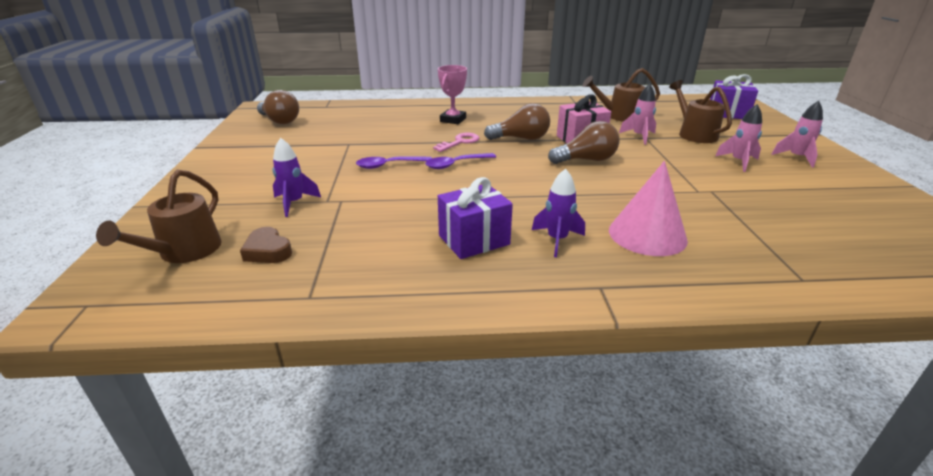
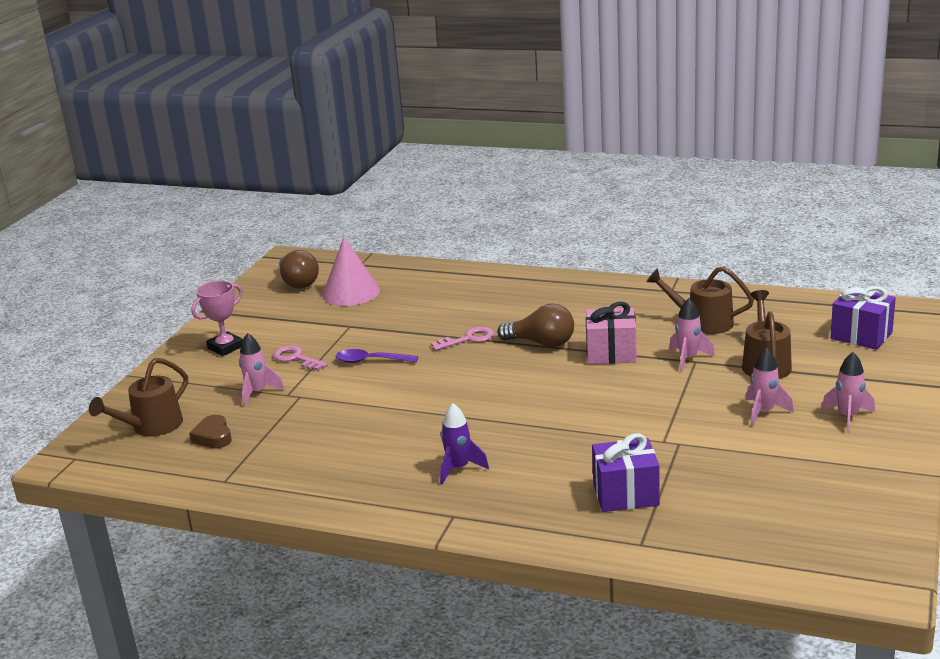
camera: 25 degrees right, 5 degrees down
(294, 203) = (257, 393): purple rocket -> pink rocket
(315, 171) = (296, 358): none -> pink key
(453, 120) = (488, 304): pink trophy -> pink trophy (225, 347)
(456, 164) = (438, 369): purple spoon -> none
(474, 240) = (385, 456): purple gift -> purple gift (625, 494)
(586, 160) = (585, 383): brown light bulb -> none
(647, 235) = (548, 478): pink cone -> pink cone (351, 292)

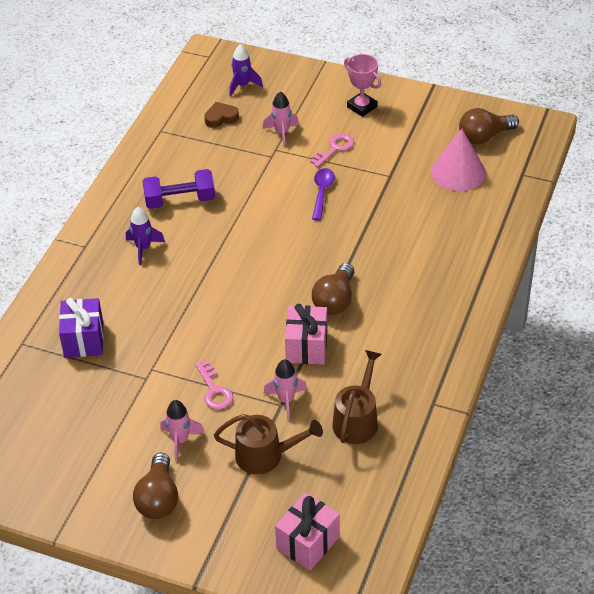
camera: 90 degrees right, 20 degrees up
(151, 427) = (242, 85): brown watering can -> purple rocket
(370, 451) = (180, 200): none -> purple dumbbell
(468, 339) = (351, 252): pink key -> pink key (214, 390)
(848, 417) = (158, 498): pink rocket -> brown light bulb
(861, 336) = (308, 542): purple gift -> pink gift

